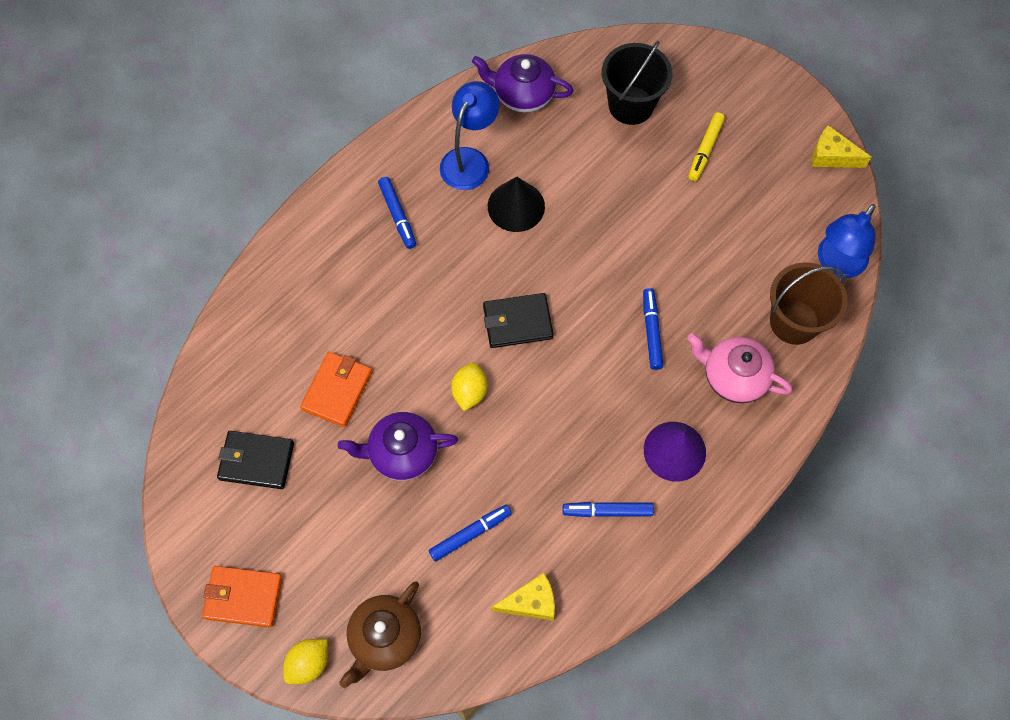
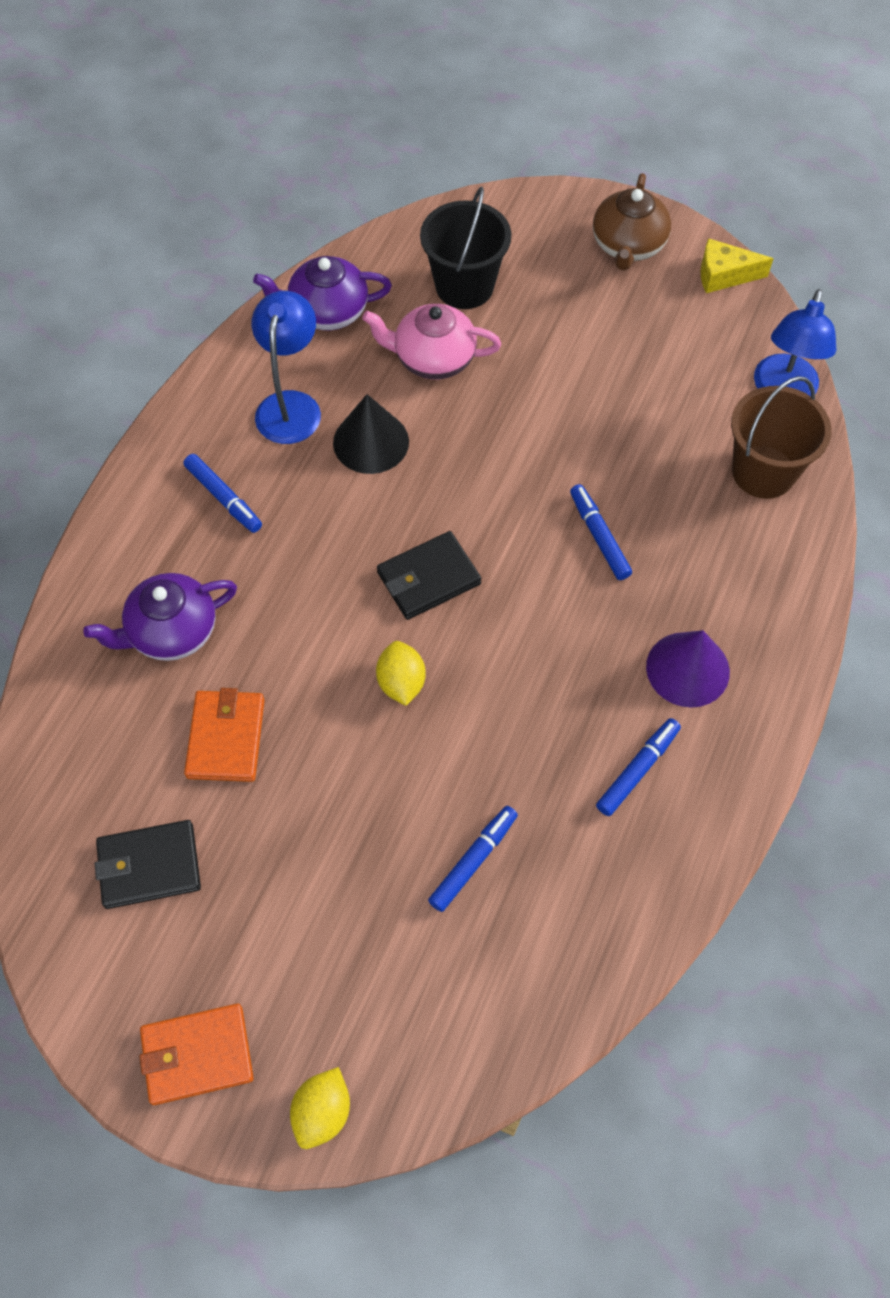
camera: 20 degrees left, 5 degrees down
(385, 638) = (413, 1038): brown teapot -> brown teapot (628, 246)
(402, 453) = (343, 788): purple teapot -> purple teapot (171, 631)
(530, 602) = (587, 920): yellow cheese -> none
(608, 511) = (637, 770): blue marker -> blue marker turned 150 degrees clockwise
(705, 149) = (574, 310): yellow marker -> none
(733, 377) = (720, 558): pink teapot -> pink teapot (433, 359)

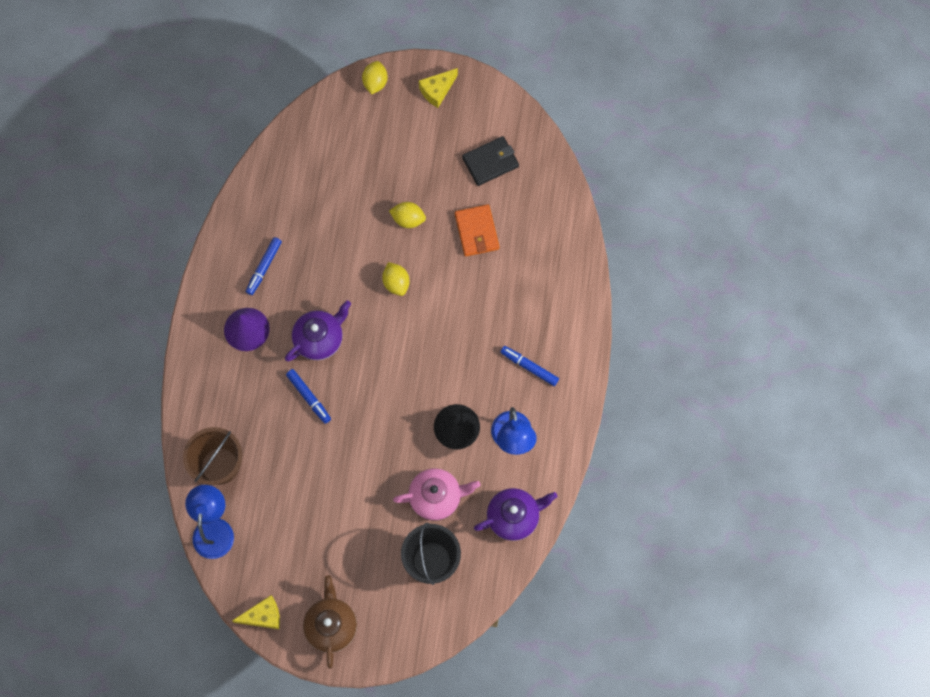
camera: 165 degrees right, 10 degrees up
(171, 631) = (526, 280): purple teapot -> purple teapot (319, 339)
(197, 1055) = (437, 91): orange wallet -> yellow cheese
(344, 793) = (408, 219): none -> yellow lemon
(429, 578) = (398, 346): black wallet -> none
(473, 861) = (336, 203): blue marker -> none

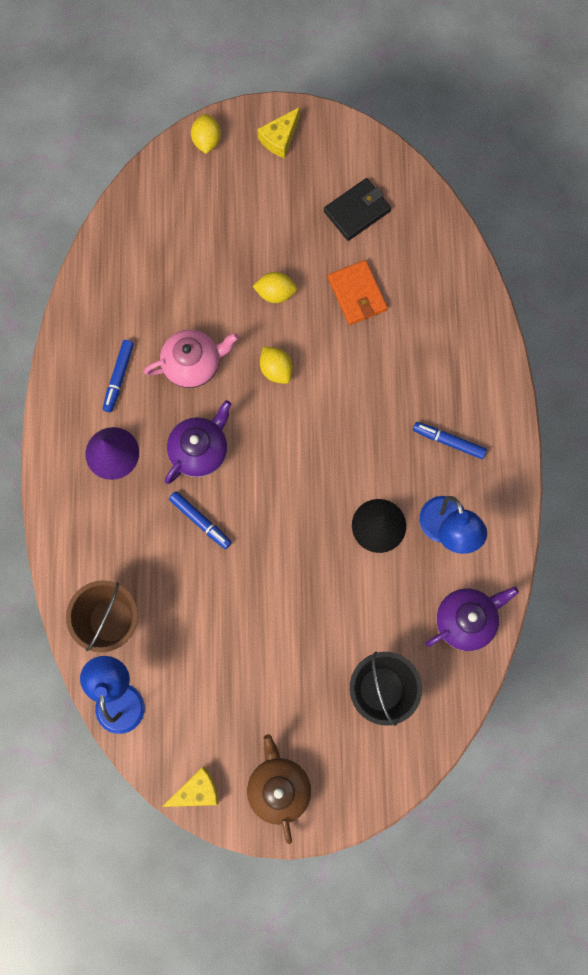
camera: 10 degrees left, 5 degrees up
(436, 497) = (371, 613): pink teapot -> pink teapot (193, 364)

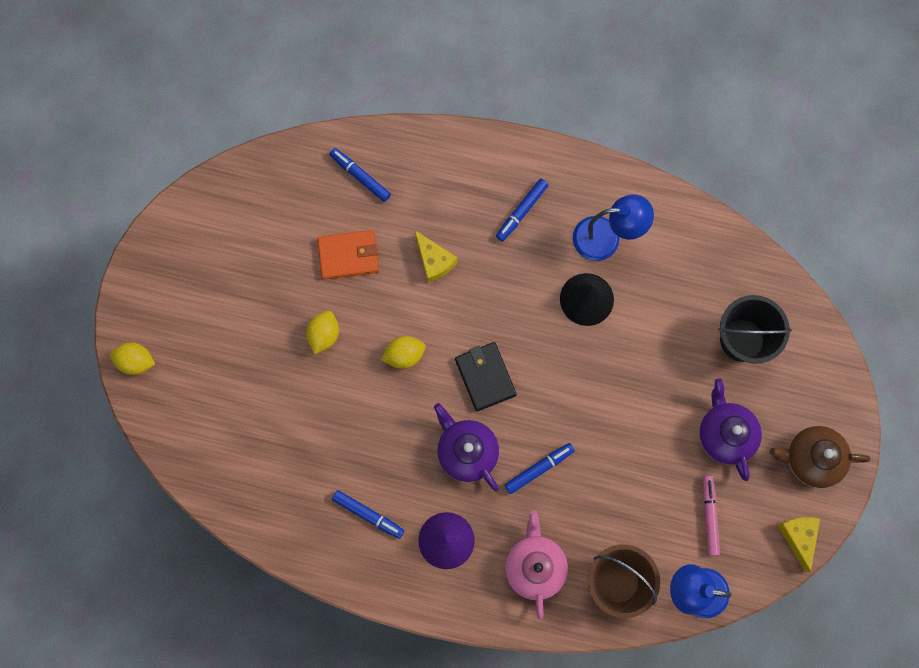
camera: 75 degrees left, 0 degrees up
(193, 364) = (375, 436): pink teapot -> pink teapot (534, 566)
(195, 696) = (709, 516): none -> pink marker
(280, 138) = (157, 287): yellow cheese -> yellow cheese (434, 261)
(357, 211) = (261, 232): black wallet -> black wallet (485, 377)
(437, 284) = (360, 177): none -> blue marker
(466, 620) = (695, 245): purple teapot -> purple teapot (725, 434)

